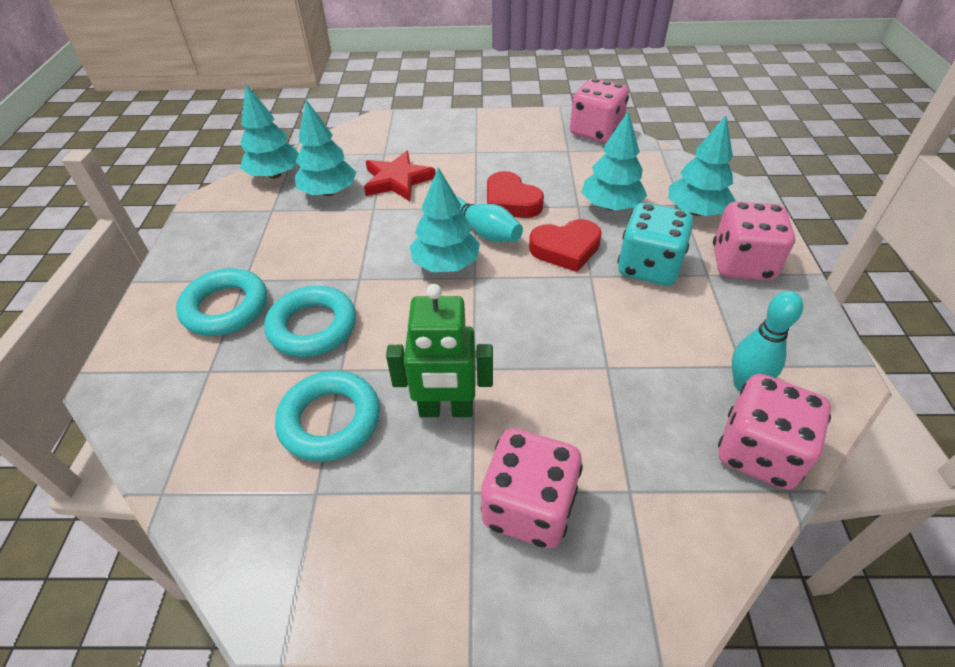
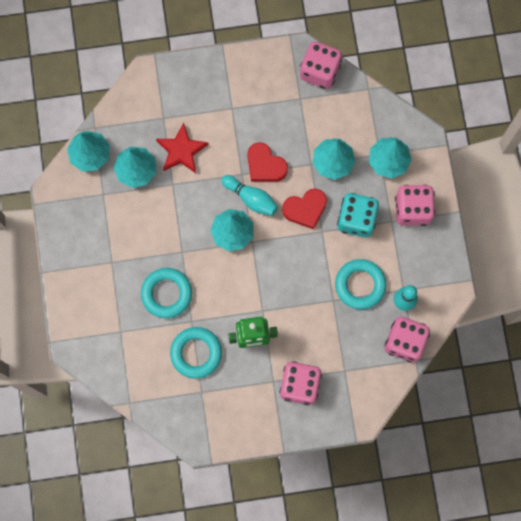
camera: 10 degrees left, 30 degrees up
(225, 308) = (110, 286): turquoise ring -> turquoise ring (360, 285)

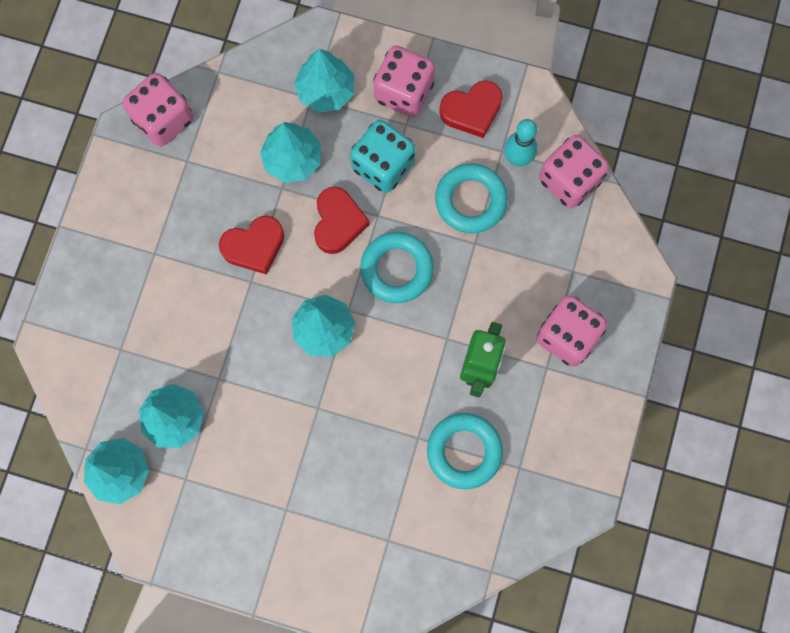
camera: 65 degrees left, 0 degrees up
(166, 294) = (365, 454): turquoise ring -> turquoise ring (397, 269)
(181, 151) = (178, 345): red star -> none
(251, 198) = (289, 284): turquoise bowling pin -> none
(421, 258) = (472, 111): none -> red heart

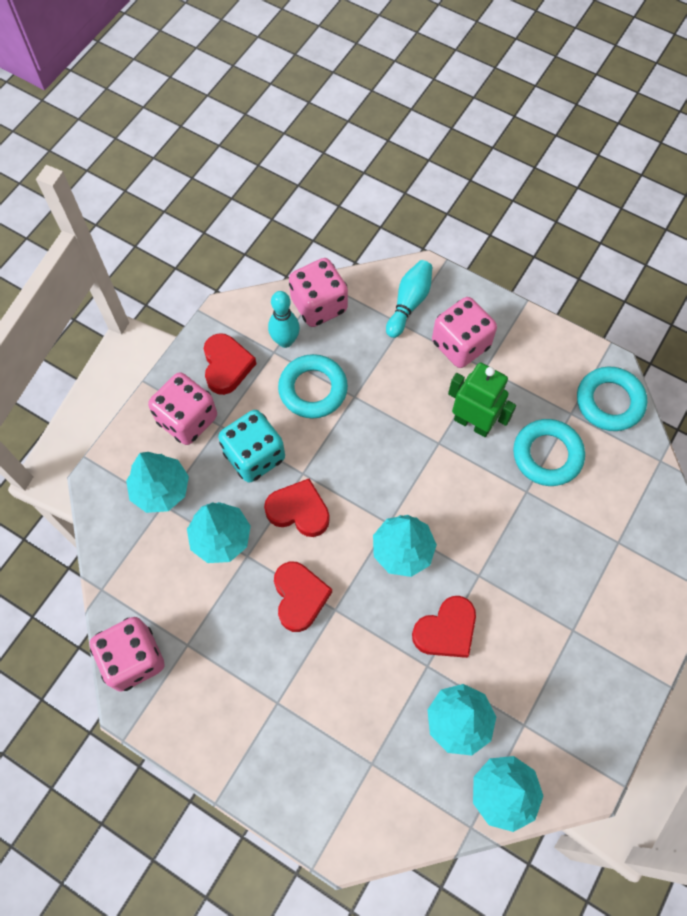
camera: 75 degrees left, 10 degrees down
(256, 388) = (446, 630): none -> red heart
(397, 269) = (360, 469): turquoise ring -> turquoise ring (609, 402)
(601, 271) = (409, 303): none -> turquoise bowling pin

